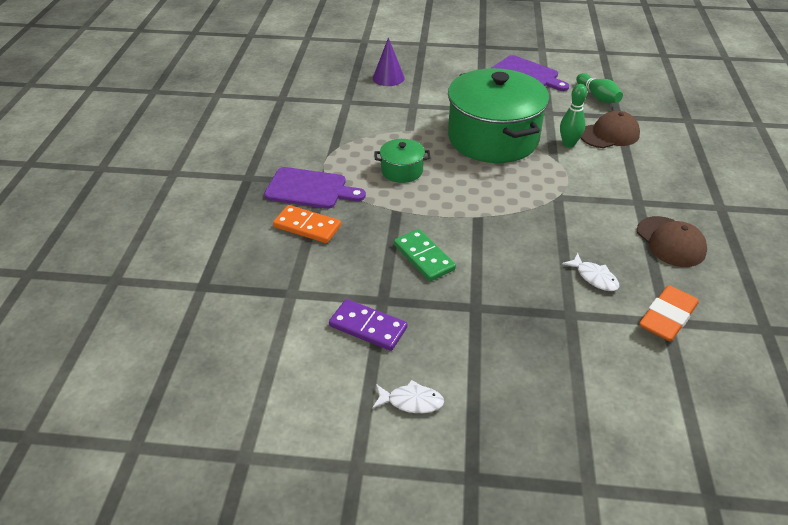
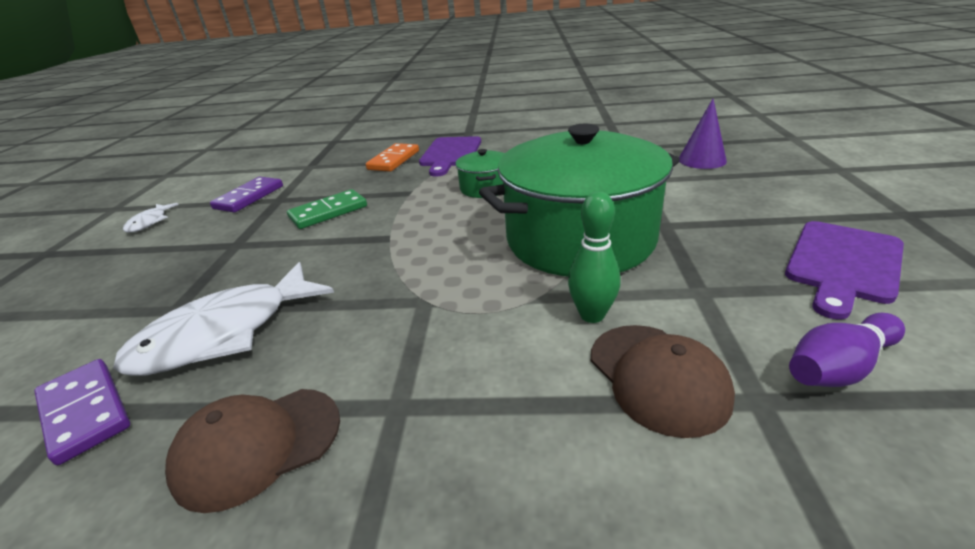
camera: 90 degrees right, 10 degrees down
(594, 277) = (225, 333): white fish -> white fish, size x2.12
(598, 97) = (838, 367): green bowling pin -> purple bowling pin
(667, 317) = (85, 412): orange eraser -> purple domino

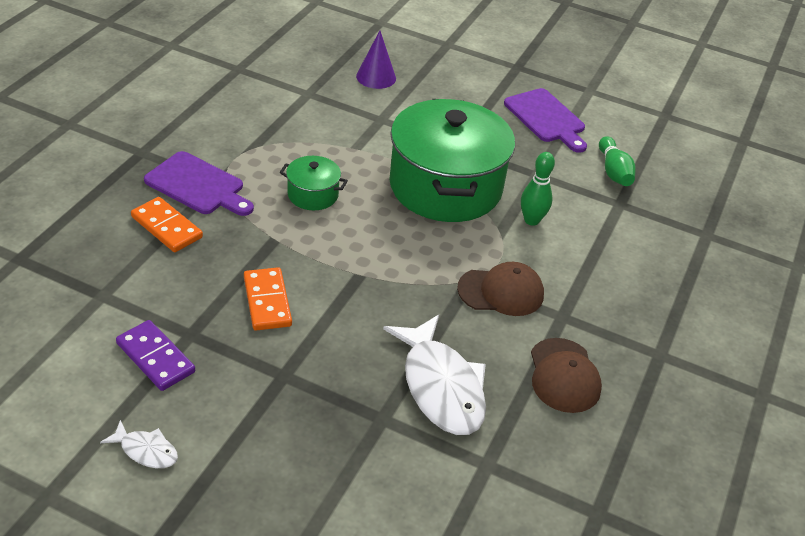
camera: 75 degrees left, 10 degrees up
(85, 412) = (490, 460): purple domino -> none
(328, 212) = (267, 301): green domino -> orange domino
(657, 377) = (591, 223): brown cap -> brown cap (501, 292)
(838, 367) = (613, 171): purple bowling pin -> green bowling pin

